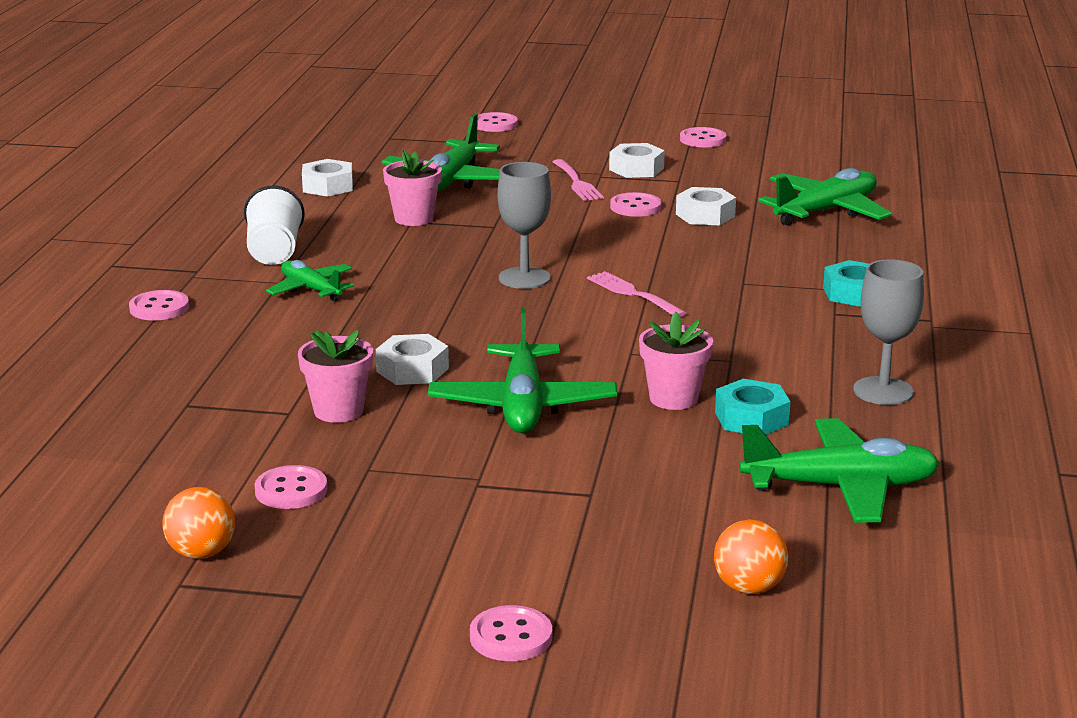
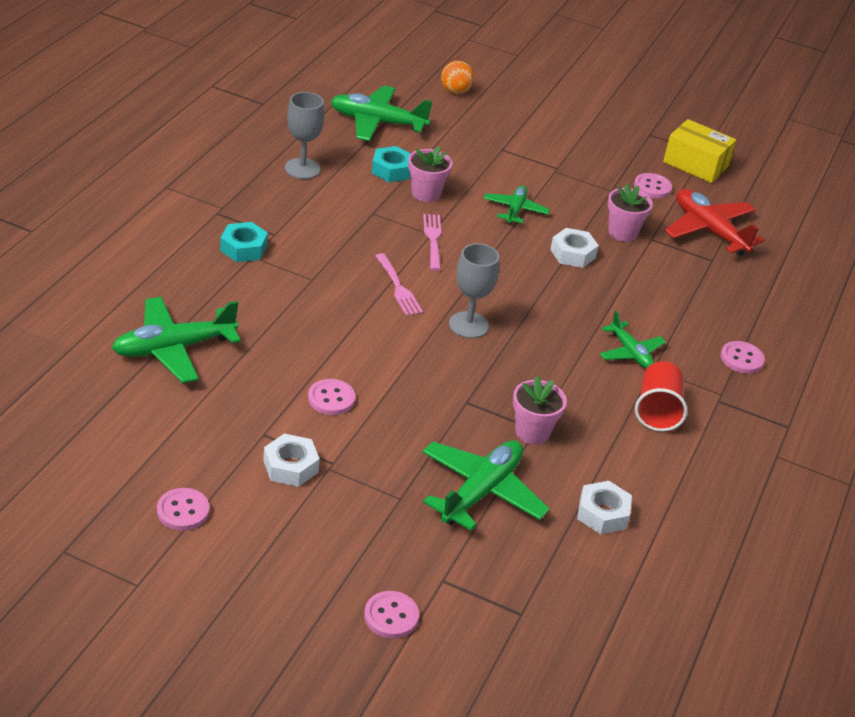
camera: 170 degrees left, 15 degrees up
(186, 443) = (709, 230): none -> red plane
(201, 553) = (695, 164): orange ball -> yellow box
(274, 252) = (657, 410): white cup -> red cup
(511, 637) = (564, 97): pink button -> none
(522, 405) = (515, 210): green plane -> green plane, size x0.60
(577, 183) = (361, 455): pink fork -> pink fork (433, 239)
(705, 215) = (280, 370): white nut -> none

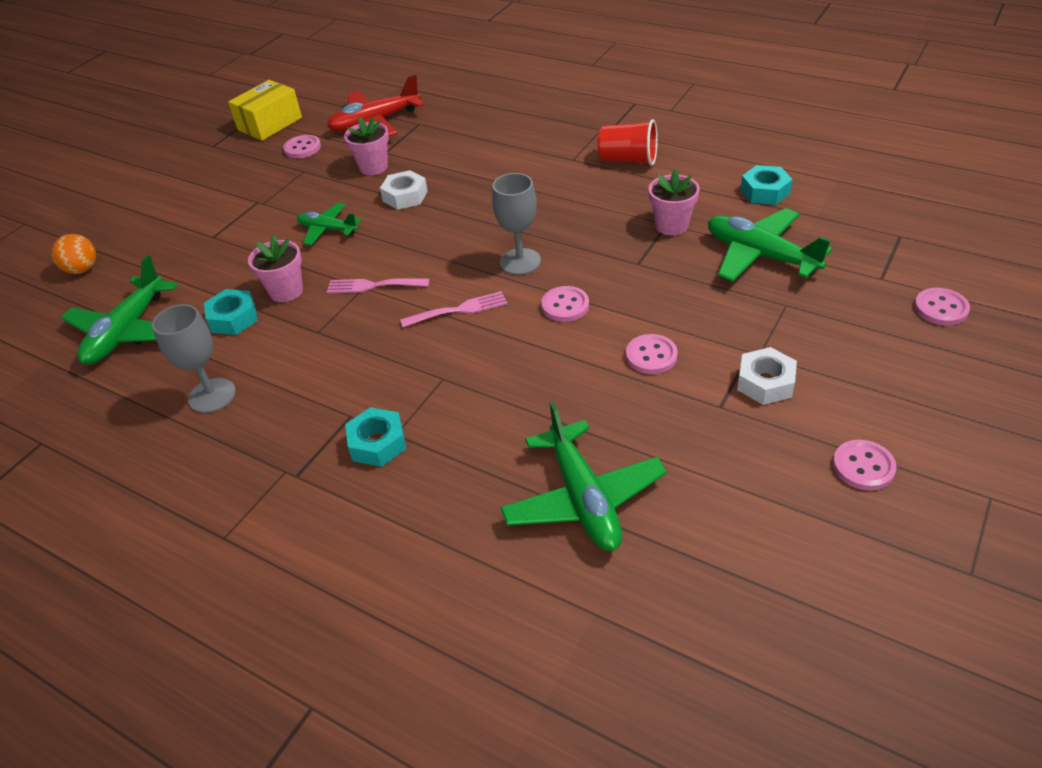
camera: 75 degrees left, 5 degrees up
(602, 513) = (765, 191): white nut -> turquoise nut
(630, 352) = (552, 170): green plane -> none
(741, 359) = (554, 117): pink button -> pink button (565, 305)

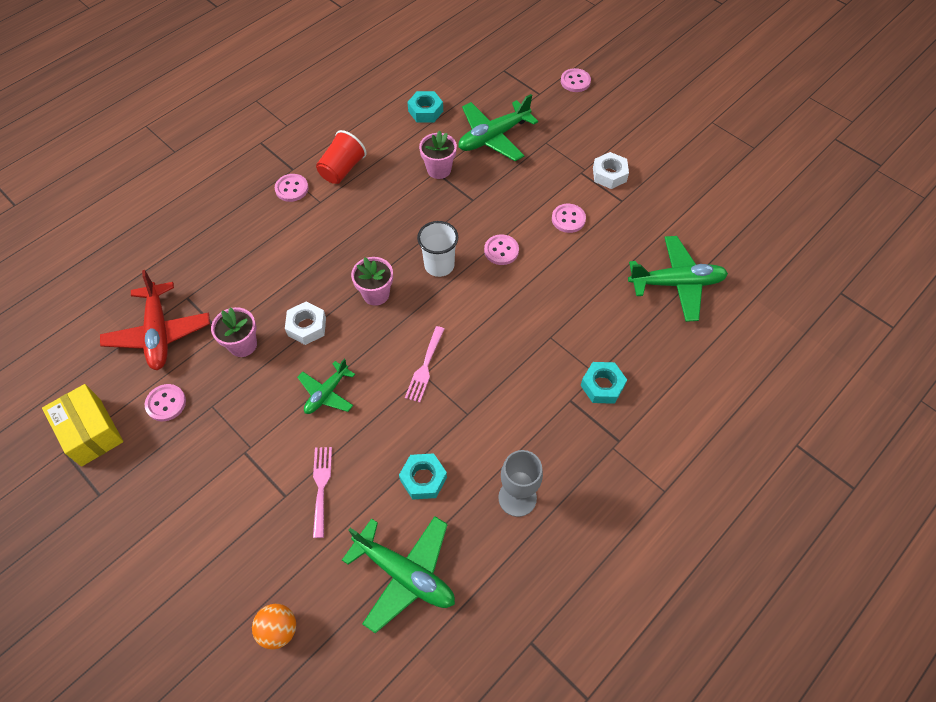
camera: 80 degrees left, 15 degrees up
(286, 291) = (403, 434): pink flower pot -> pink flower pot (376, 294)
(459, 310) = (480, 314): pink fork -> pink fork (321, 486)
(520, 261) = (439, 265): grey goblet -> white cup
(863, 466) = (682, 158): pink button -> pink button (292, 189)

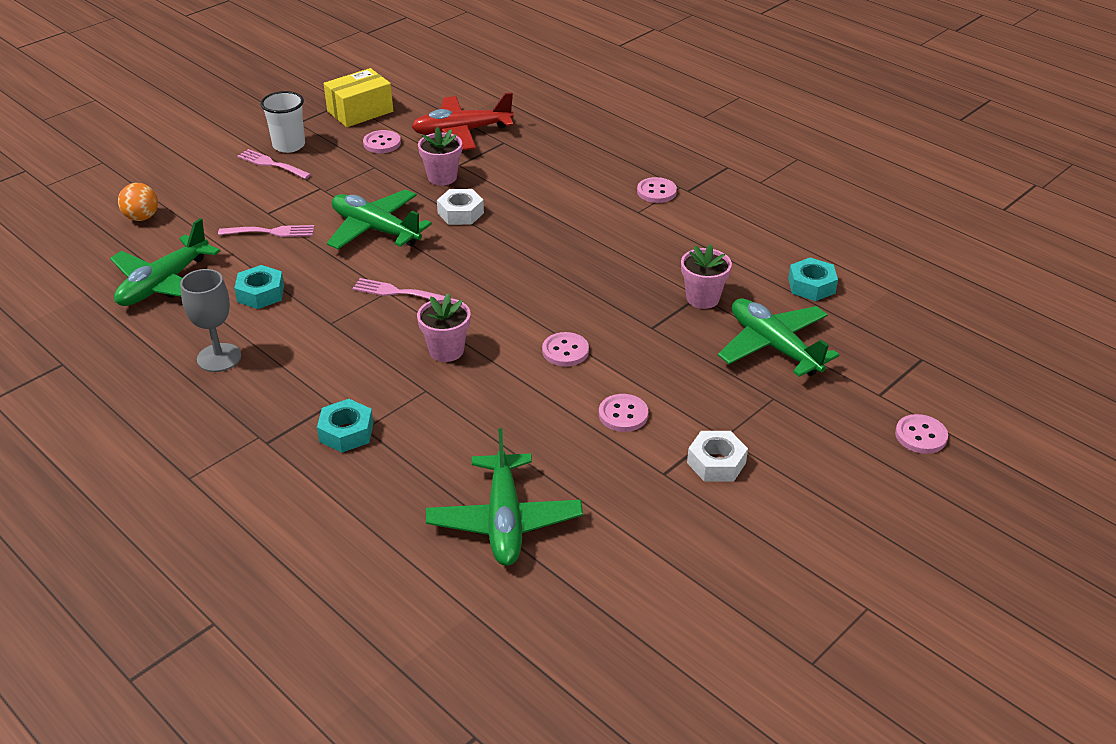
camera: 90 degrees right, 20 degrees down
(187, 509) = (271, 164): none -> pink fork
(327, 393) = (376, 230): green plane -> green plane, size x1.68
(342, 169) = (692, 224): red cup -> none
(376, 294) = (501, 255): pink flower pot -> pink flower pot (446, 350)
(439, 265) = (542, 300): white cup -> white cup (289, 145)

